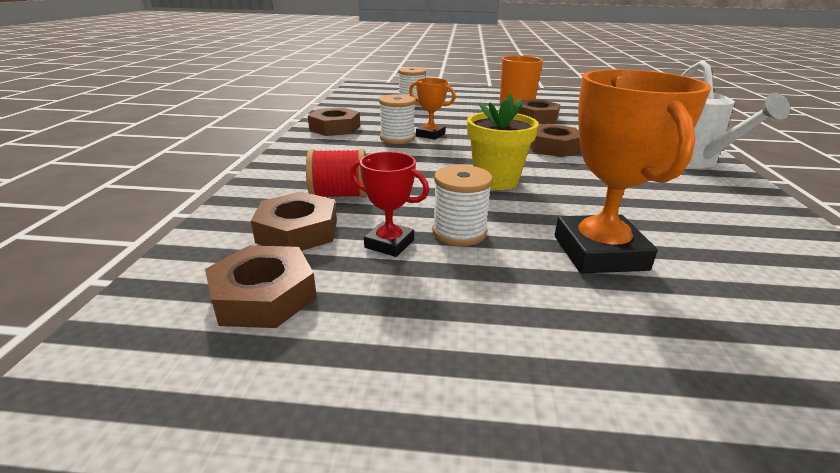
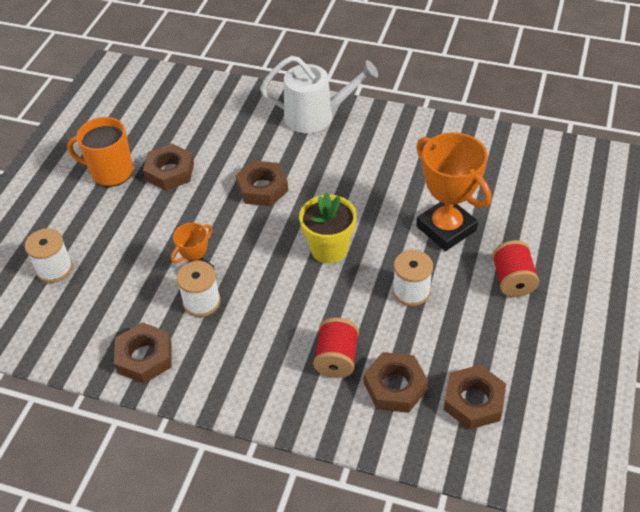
camera: 75 degrees left, 20 degrees up
(389, 244) = (421, 332): red trophy -> none
(538, 329) = (512, 280): none -> red spool
(599, 253) = (446, 228): orange trophy -> orange trophy turned 45 degrees clockwise

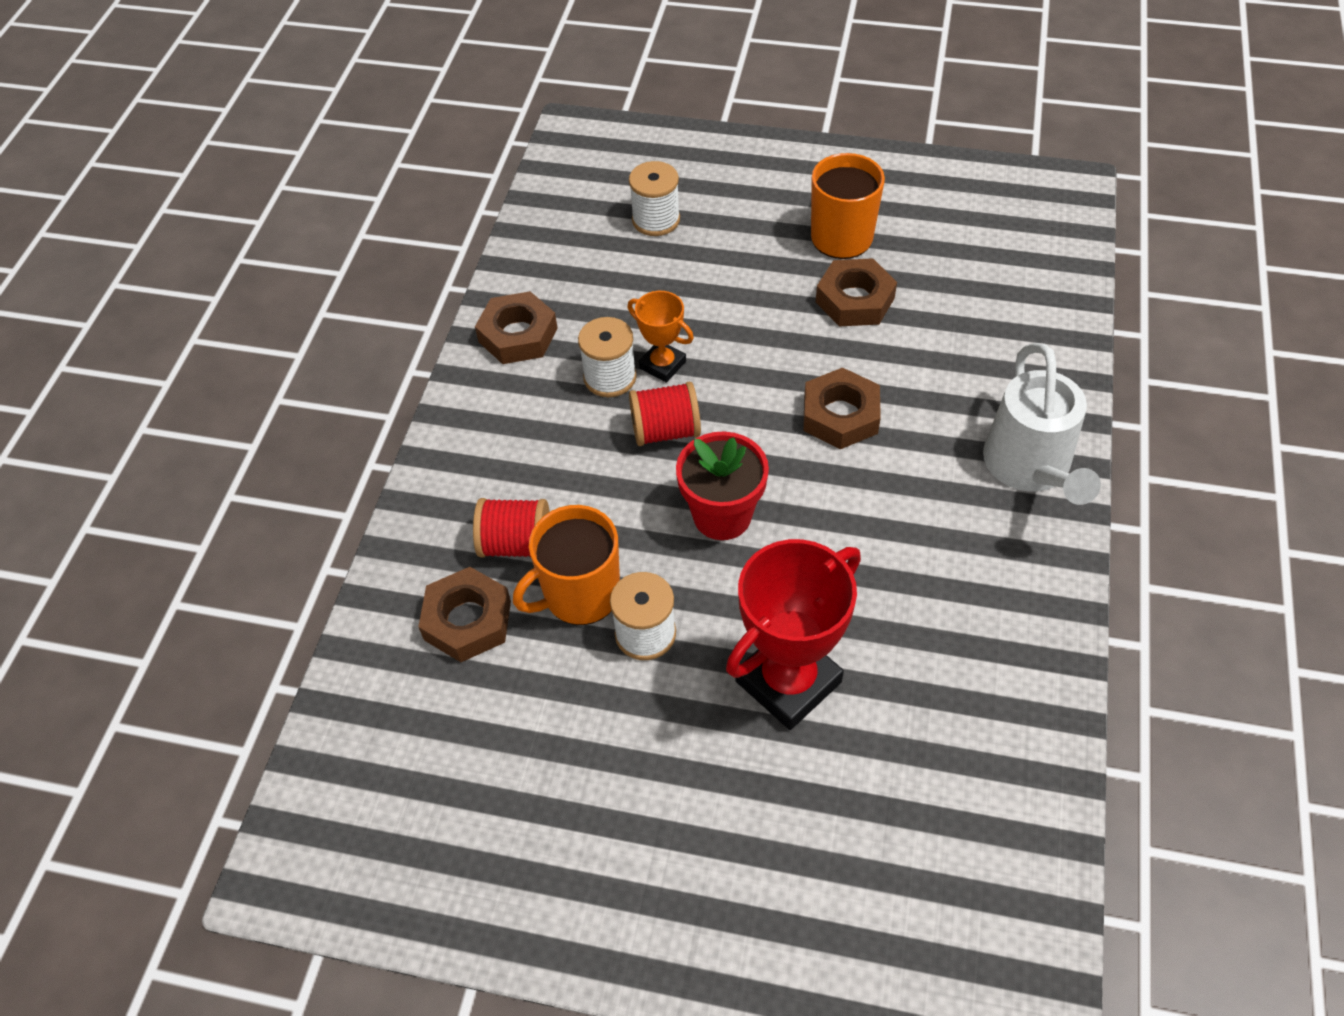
camera: 85 degrees right, 5 degrees up
(329, 249) = (722, 516): yellow flower pot -> red flower pot
(380, 323) = (580, 594): none -> orange mug
(446, 228) = (788, 681): orange trophy -> red trophy
(473, 401) = (439, 726): brown nut -> none
(512, 280) = (680, 789): red spool -> red spool (665, 431)

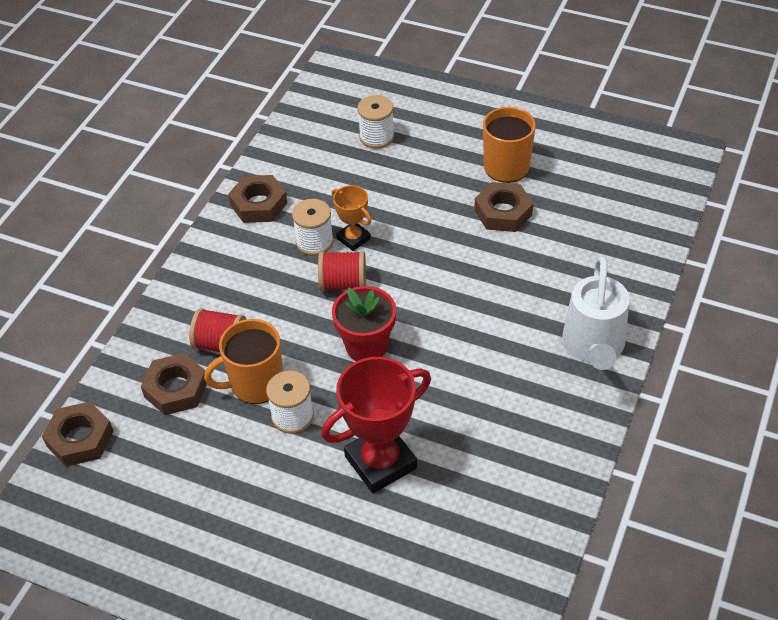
camera: 10 degrees right, 5 degrees down
(840, 415) = (469, 291): brown nut -> brown nut (80, 439)

